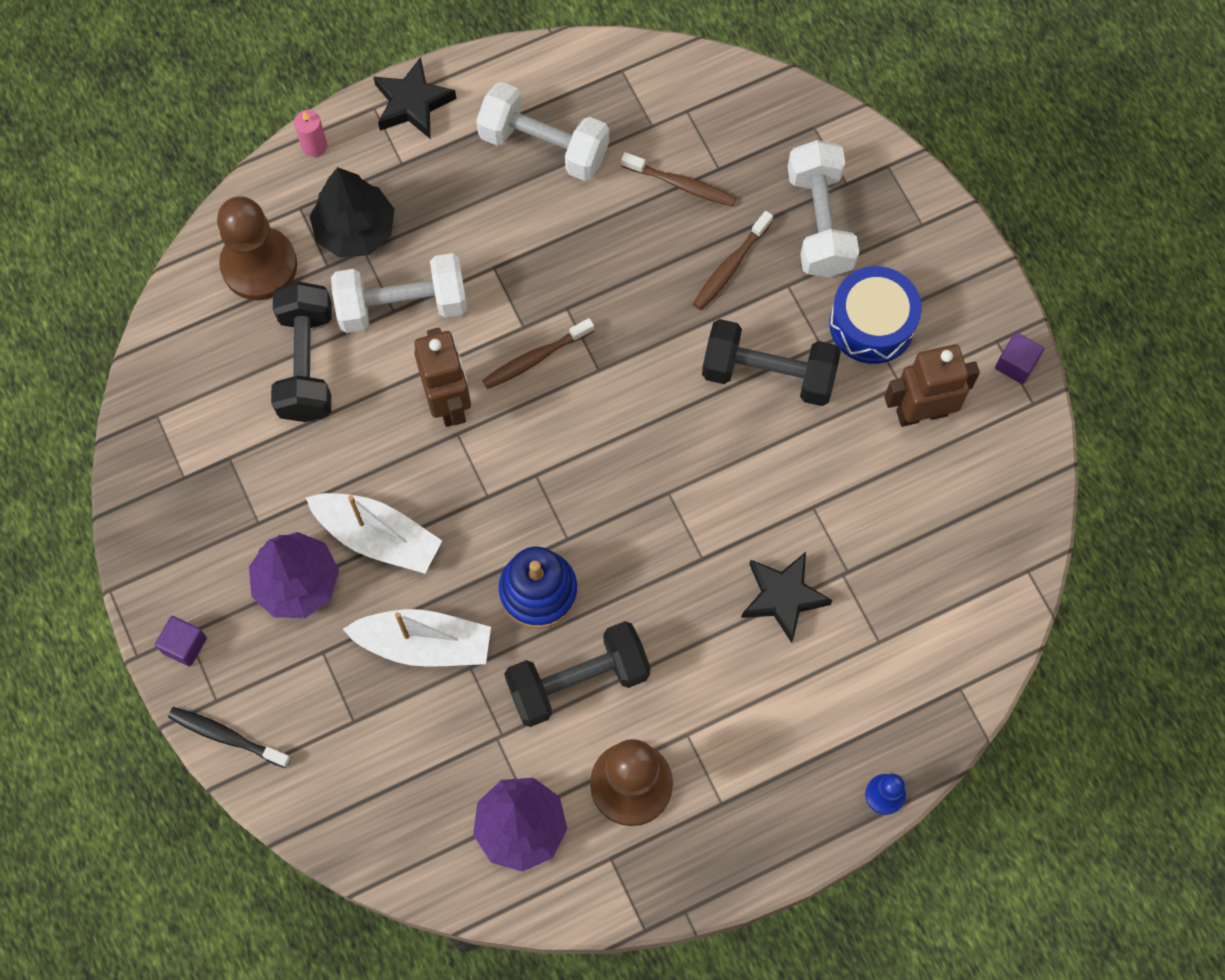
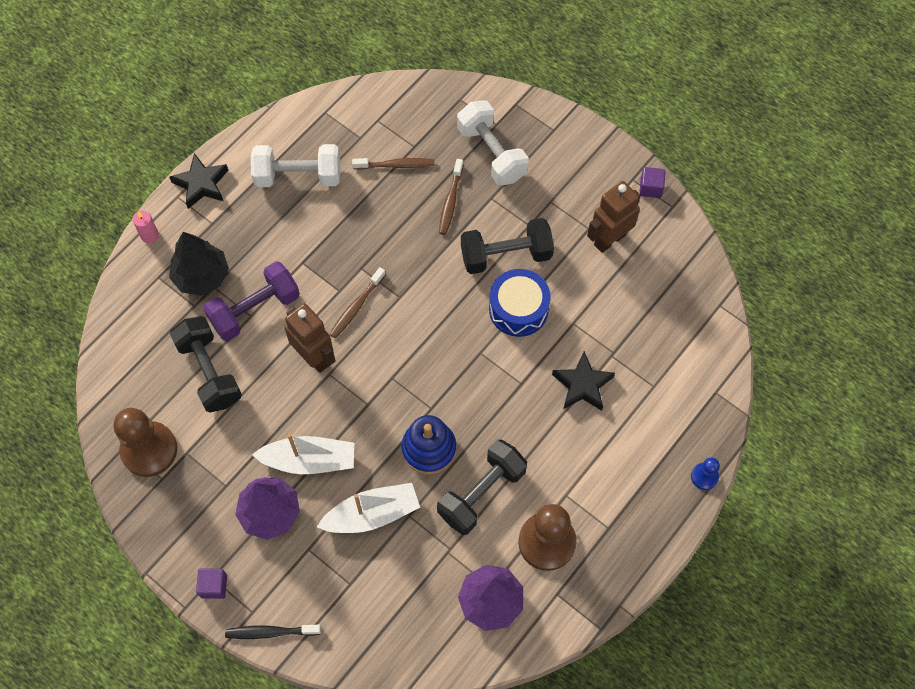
camera: 25 degrees left, 5 degrees down
(259, 265) = (148, 324): brown pawn -> brown pawn (149, 450)
(402, 305) = (255, 310): white dumbbell -> purple dumbbell
(872, 324) = (553, 200): blue drum -> blue drum (518, 309)

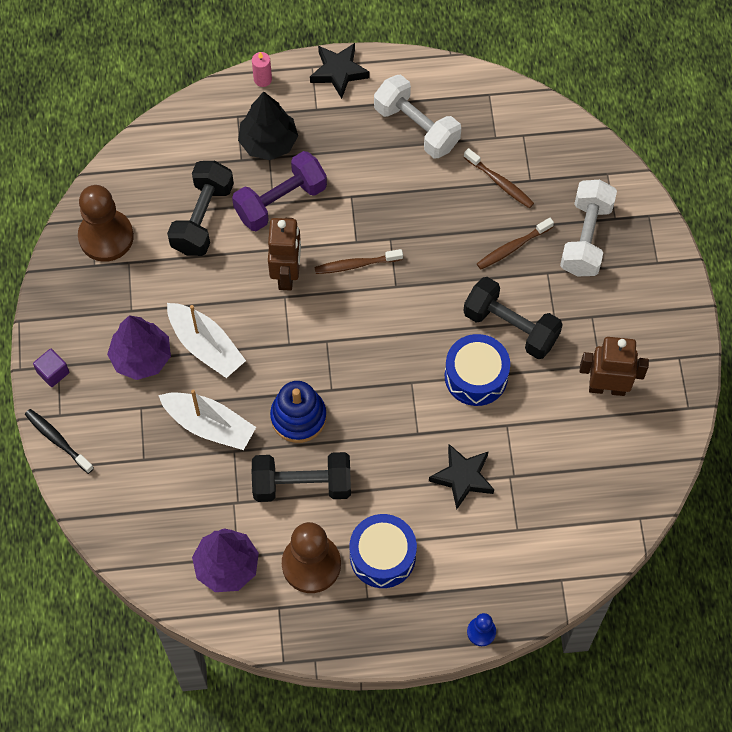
camera: 45 degrees right, 0 degrees up
(255, 310) = (280, 201): purple dumbbell -> purple dumbbell turned 45 degrees counterclockwise
(587, 489) = (382, 556): none -> blue drum
(650, 188) = (686, 377): purple cube -> none

